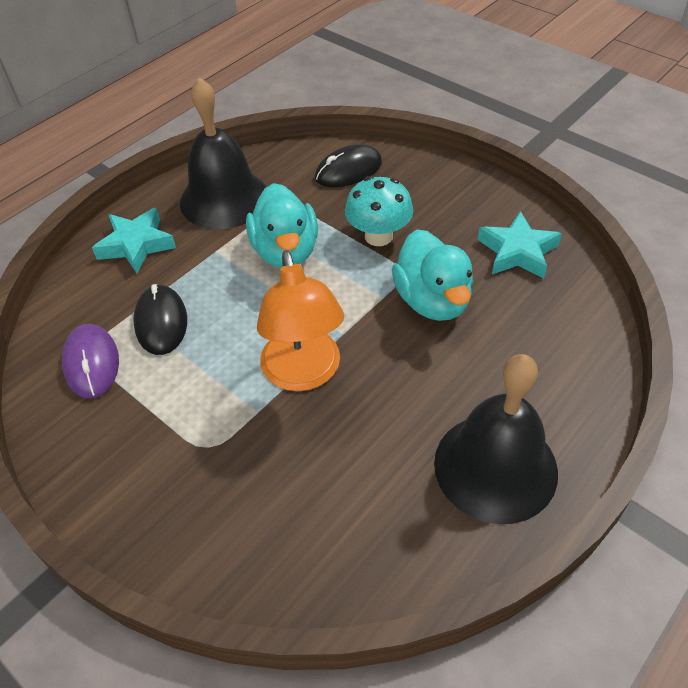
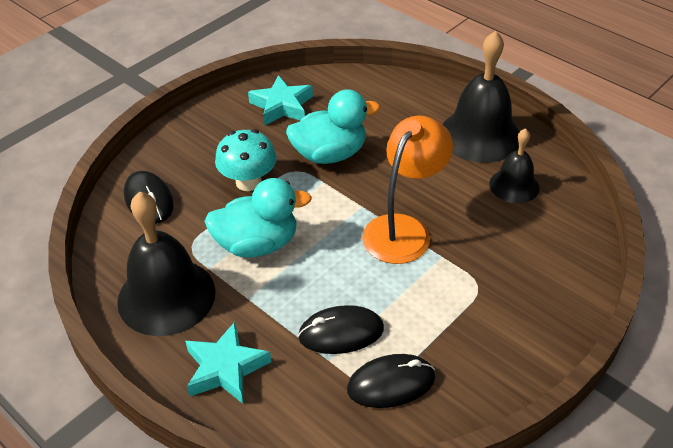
camera: 90 degrees left, 5 degrees down
(91, 363) = (391, 383): purple mouse -> black mouse
(304, 374) = (403, 229): orange lamp -> orange lamp turned 45 degrees counterclockwise
(387, 503) = (514, 185): none -> black bell

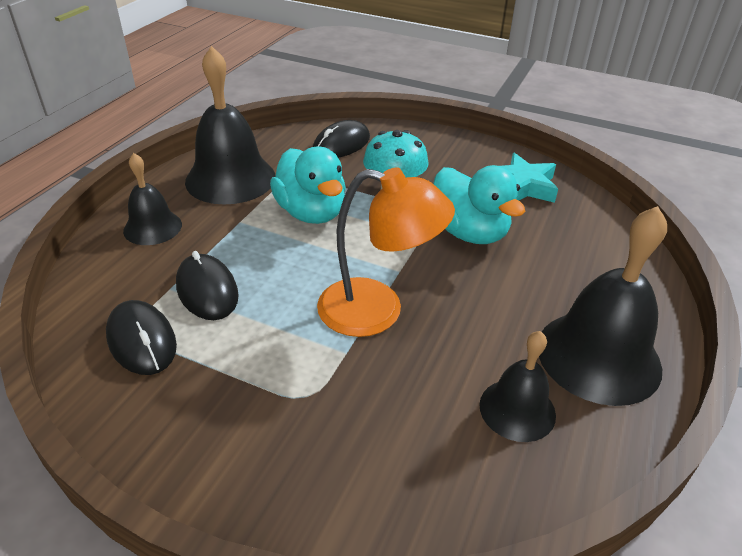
camera: 70 degrees right, 5 degrees down
(225, 368) = (152, 227): turquoise star -> black bell

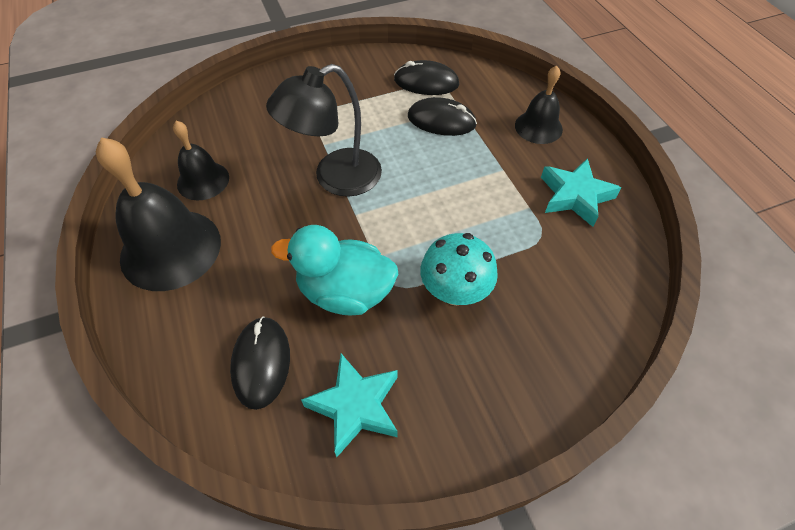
camera: 135 degrees right, 15 degrees up
(230, 178) = (575, 196): black bell -> turquoise star
(311, 212) = (475, 214): turquoise duck -> none
(341, 144) = (577, 313): black mouse -> black mouse (261, 363)
(377, 311) = (335, 178): orange lamp -> black lamp

